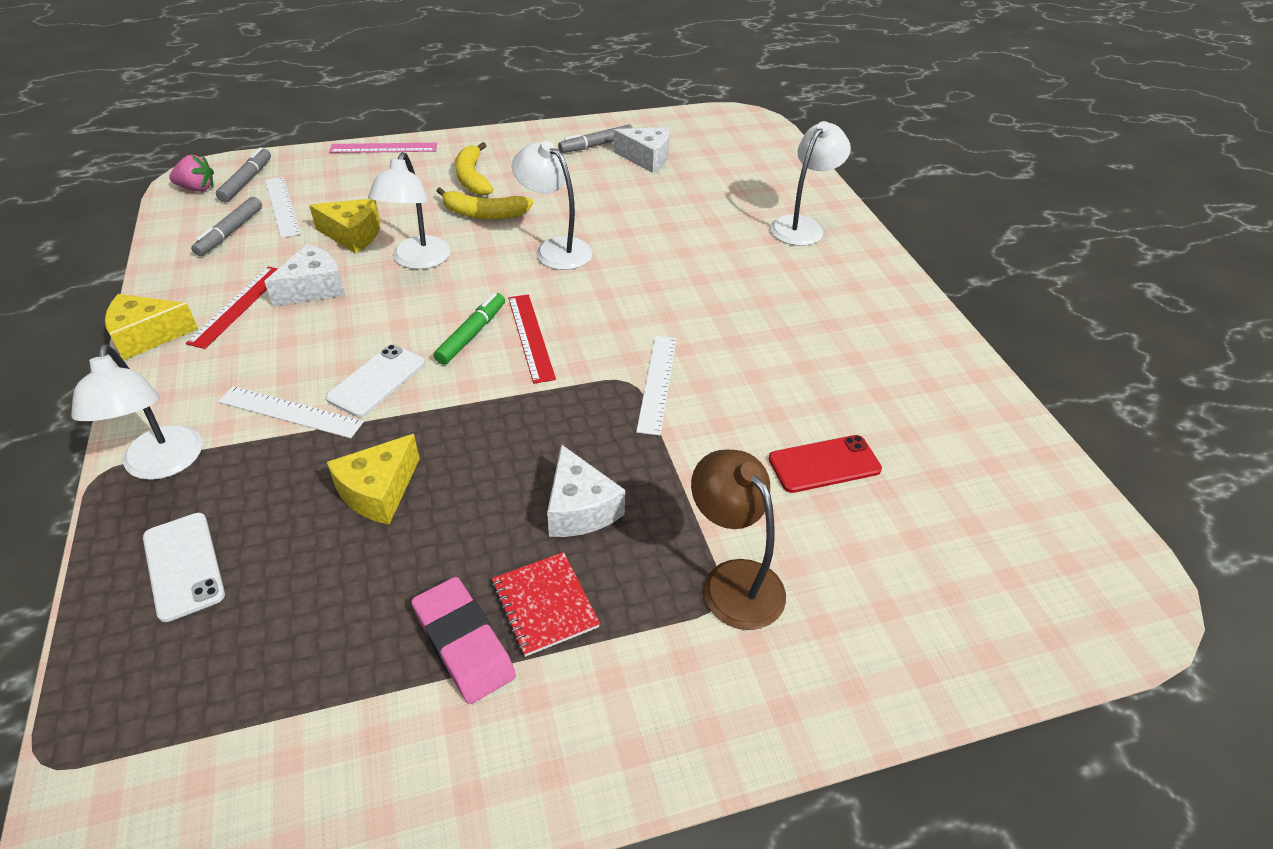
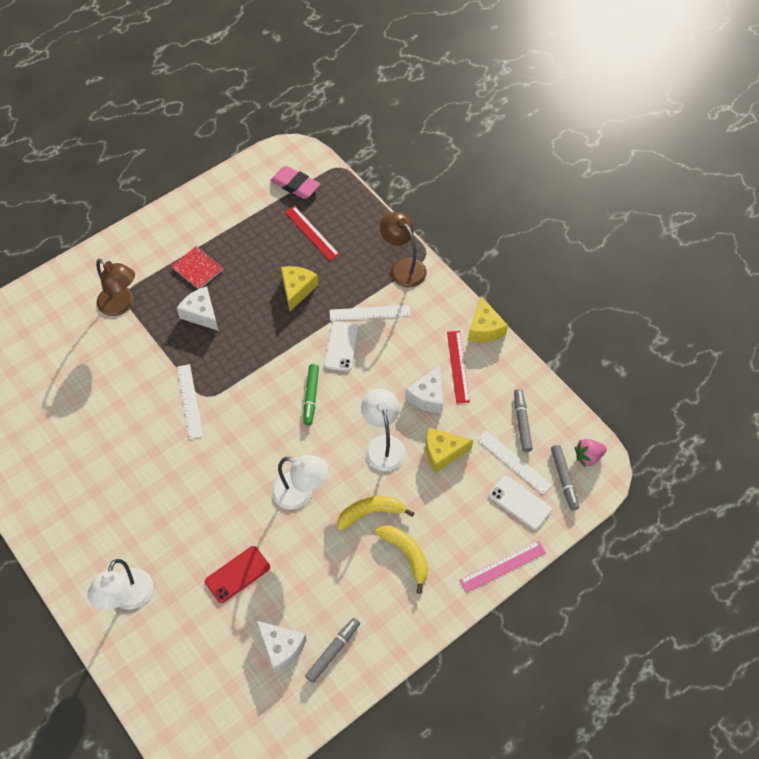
camera: 160 degrees right, 15 degrees up
(147, 336) = (484, 328): yellow cheese -> yellow cheese turned 120 degrees clockwise
(162, 465) = (403, 267): white lamp -> brown lamp
(183, 566) = (352, 233): white phone -> white phone (520, 502)
(464, 643) = (222, 245): pink eraser -> pink eraser (295, 185)
(531, 337) = (276, 408): red ruler -> red ruler (311, 233)
(646, 158) = (281, 648): white cheese -> white cheese turned 135 degrees counterclockwise
(824, 464) = (87, 380): red phone -> red phone (237, 574)

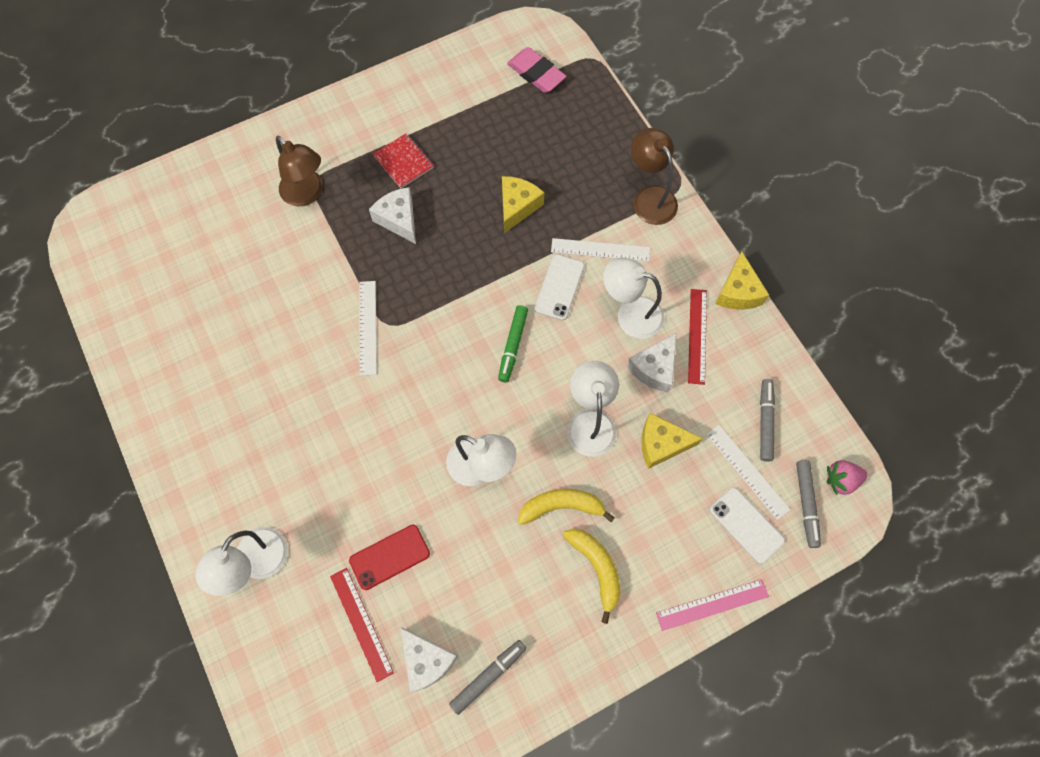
camera: 10 degrees right, 10 degrees up
(311, 233) = (546, 137): red ruler -> red ruler (361, 623)
(402, 358) = (630, 314): none -> white lamp

